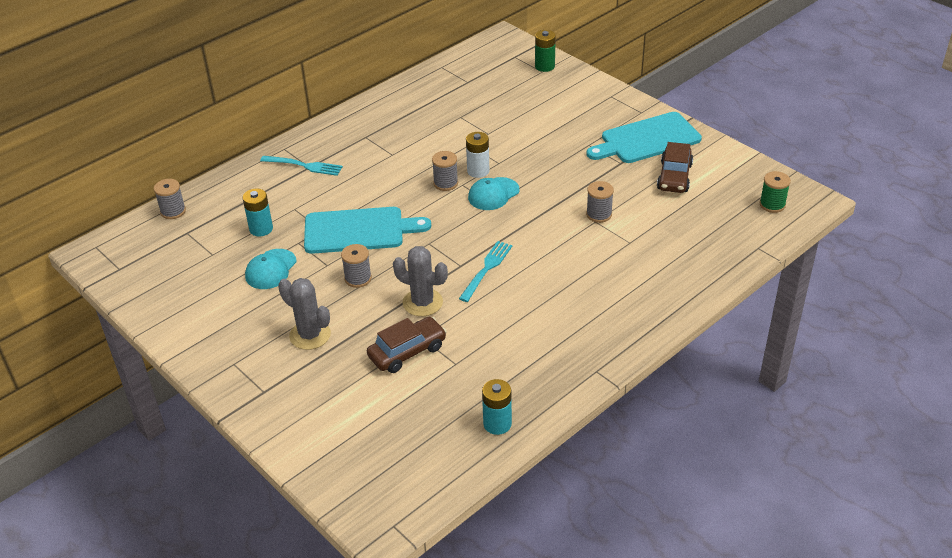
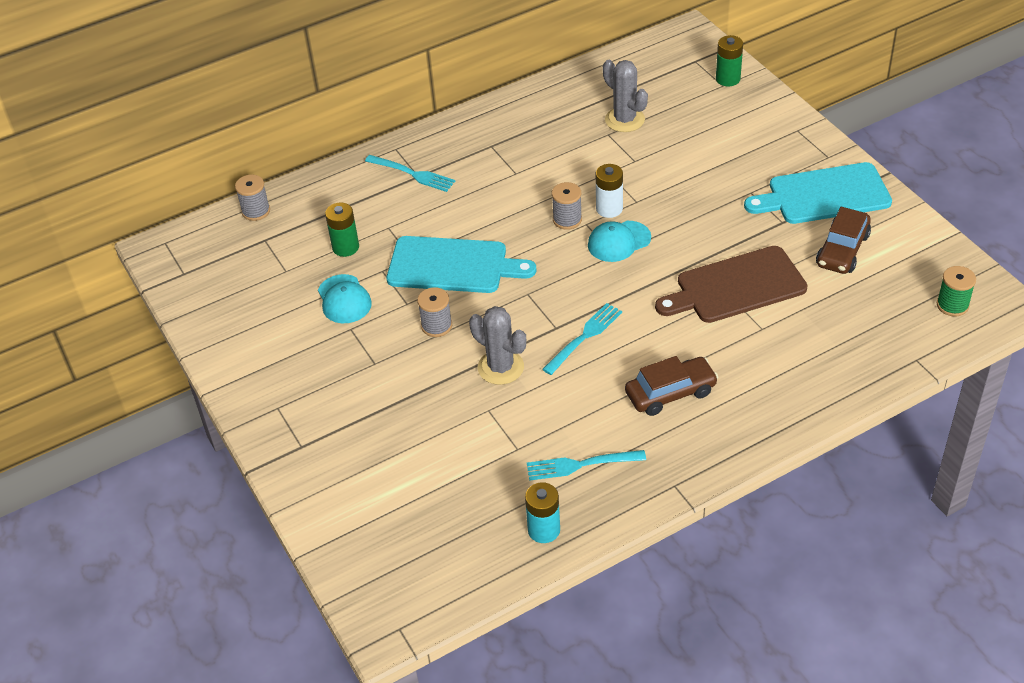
camera: 15 degrees right, 5 degrees up
(261, 229) = (345, 247): turquoise battery -> green battery
(271, 269) = (344, 299): turquoise cap -> turquoise cap turned 60 degrees counterclockwise
(310, 335) = (367, 387): grey cactus -> grey cactus (624, 120)
(407, 352) = (468, 425): brown car -> brown car (670, 393)
(513, 367) = (581, 465): none -> turquoise fork
(599, 214) = (736, 286): grey spool -> brown cutting board

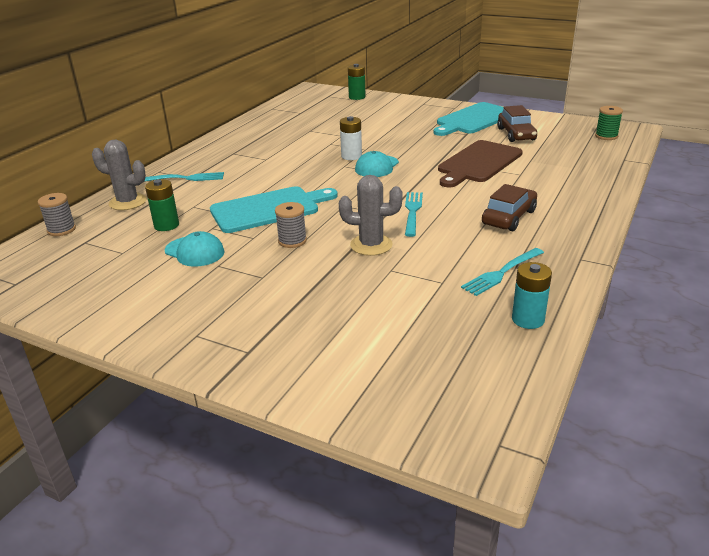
camera: 35 degrees left, 15 degrees down
(567, 219) = (328, 167): grey spool -> none
(624, 120) = (313, 123): grey cactus -> grey cactus (128, 202)

